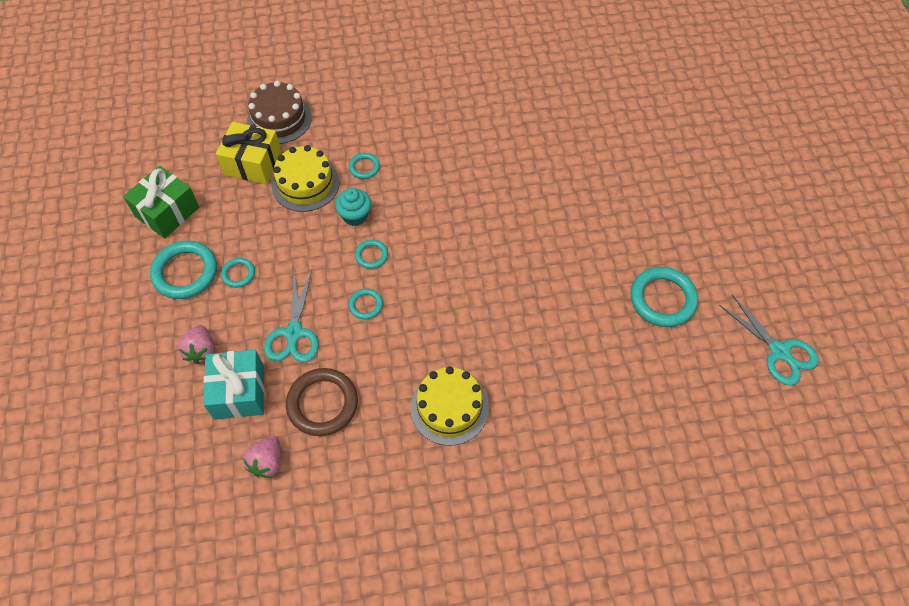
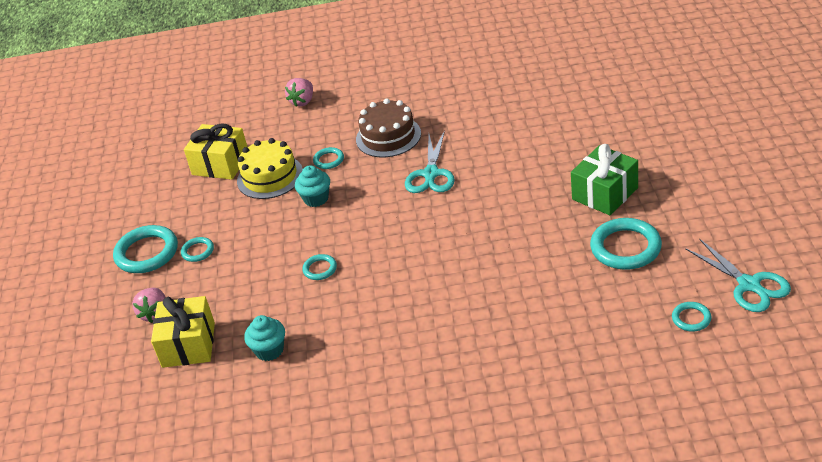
camera: 10 degrees right, 20 degrees down
(167, 212) = (135, 207): green gift -> green gift (605, 194)
(239, 392) = (188, 345): turquoise gift -> yellow gift
(267, 462) = (210, 400): pink strawberry -> pink strawberry (303, 101)
(279, 119) = (249, 128): brown cake -> brown cake (388, 136)
(294, 333) = (247, 295): turquoise scissors -> turquoise scissors (431, 174)
(322, 404) = (269, 350): brown ring -> turquoise cupcake
(371, 255) = (329, 229): turquoise ring -> turquoise ring (691, 318)
(449, 408) = (396, 348): yellow cake -> none

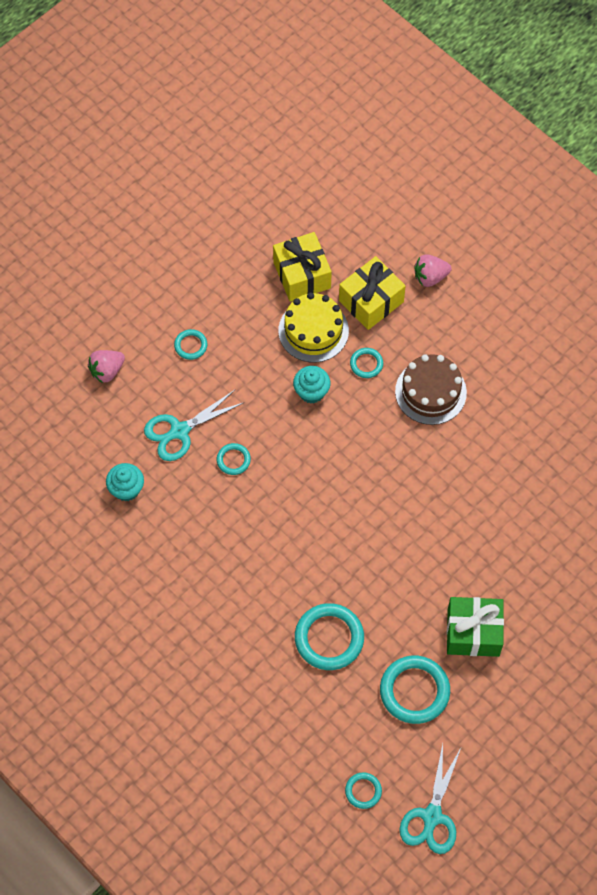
camera: 45 degrees right, 25 degrees up
(147, 253) = (163, 306): turquoise ring -> turquoise ring (329, 638)
(188, 345) = (93, 423): yellow gift -> yellow gift (371, 301)
(431, 174) = (404, 466): turquoise scissors -> turquoise scissors (179, 431)

